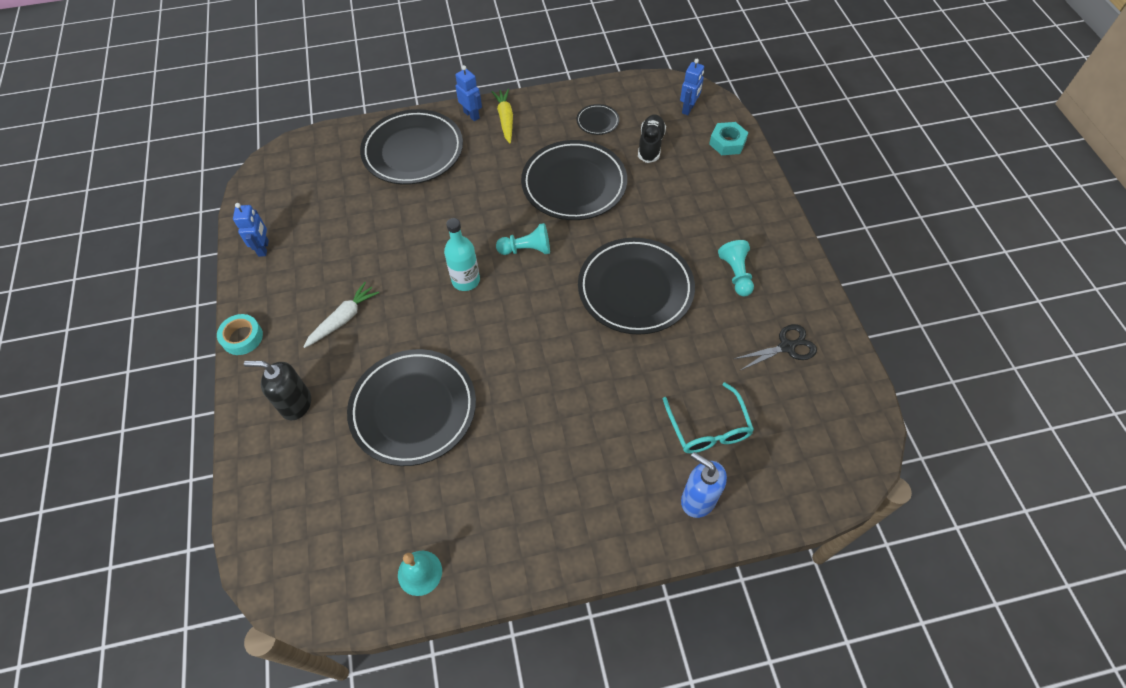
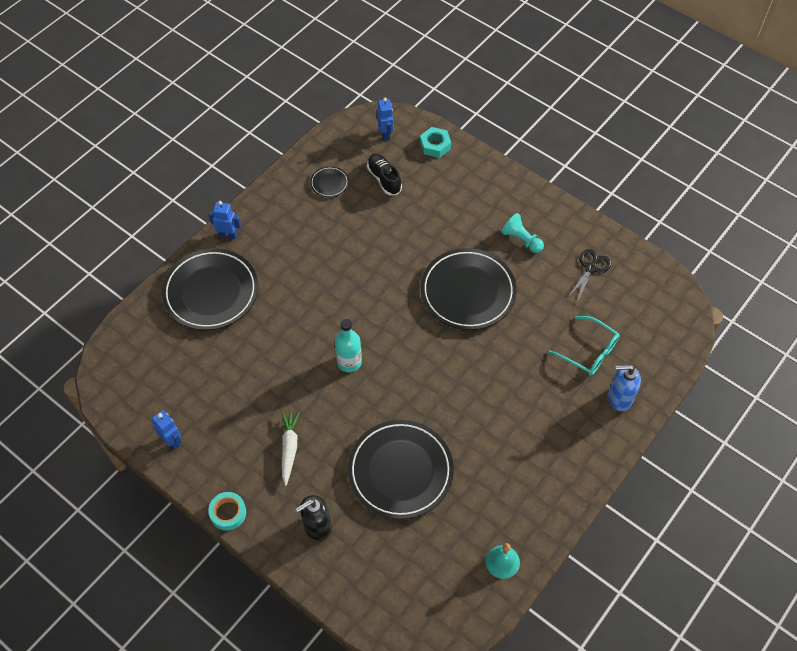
camera: 40 degrees left, 0 degrees up
(505, 119) = (258, 223): yellow carrot -> none
(526, 249) = (370, 312): turquoise pawn -> none
(574, 184) = (357, 242): black plate -> none

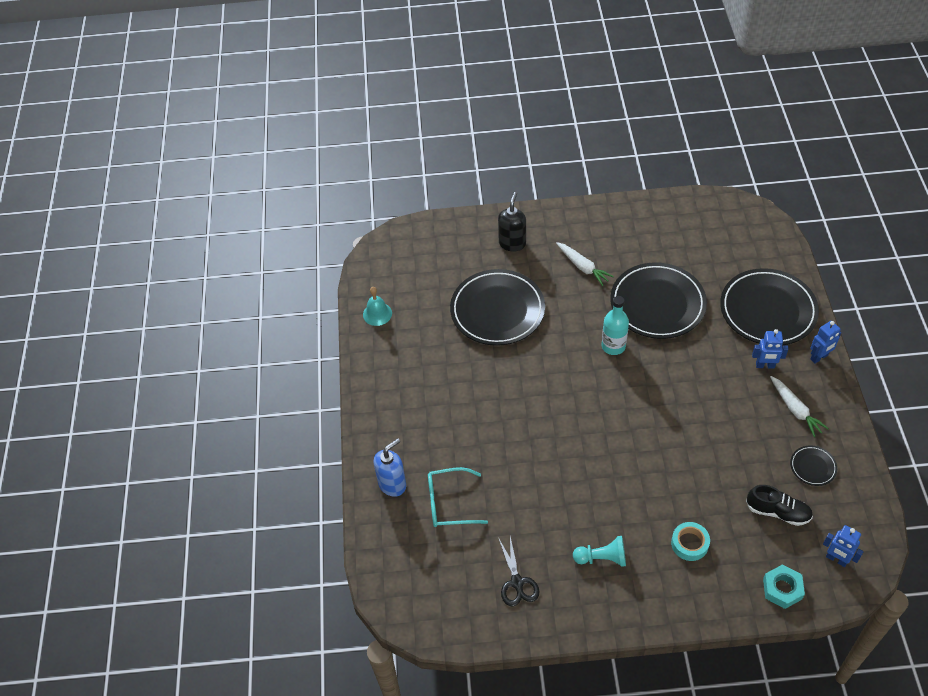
camera: 140 degrees right, 5 degrees down
(172, 441) = (657, 214): blue robot -> blue robot (765, 365)
(228, 513) = (573, 209): turquoise tape -> turquoise tape (689, 543)
(291, 219) = (795, 409): none -> white carrot
(468, 292) = (592, 471): black plate -> black plate (657, 304)

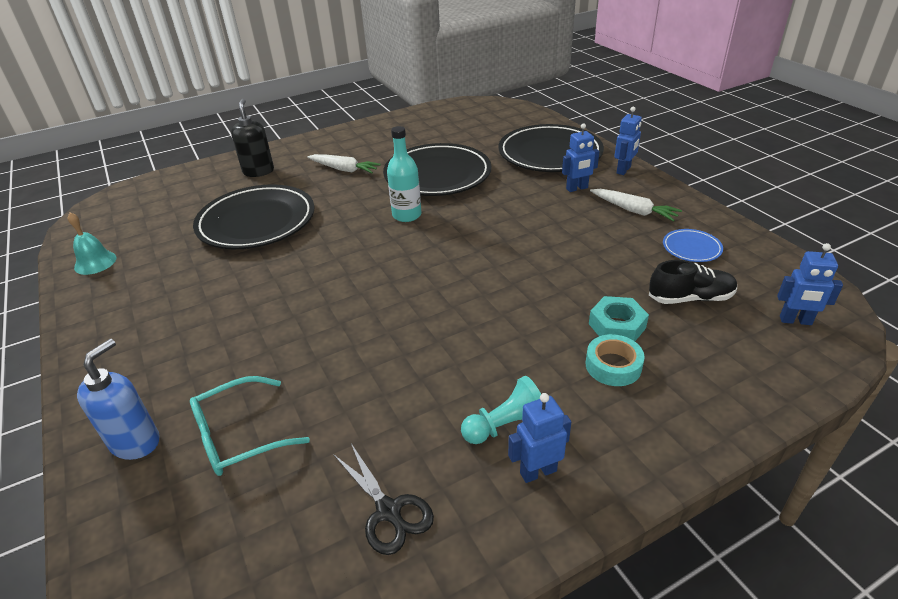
camera: 25 degrees left, 15 degrees down
(606, 593) = (538, 471): none -> blue robot
(782, 589) = (765, 374): turquoise nut -> turquoise nut (617, 326)
(813, 467) = (691, 248): black plate -> blue plate

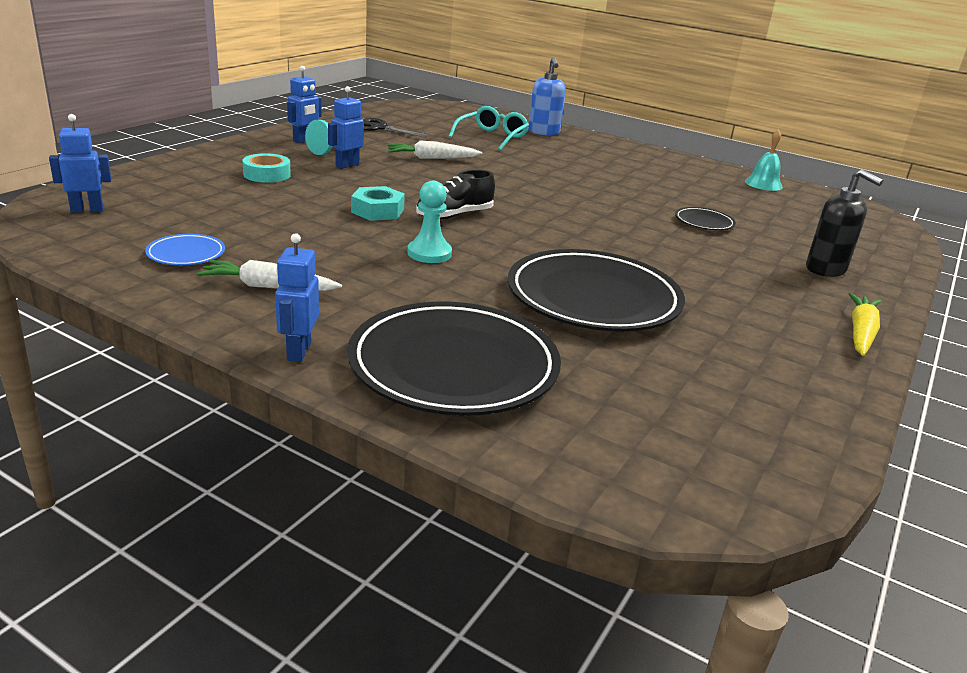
camera: 145 degrees right, 10 degrees down
(256, 222) = (704, 222): black plate -> black plate, size x0.43
(324, 138) = (860, 333): none -> yellow carrot
(344, 169) = (730, 287): white carrot -> white carrot (432, 158)
(407, 215) = (560, 246): turquoise bottle -> none
(510, 222) = (429, 253): none -> turquoise pawn
(577, 188) = (367, 307): blue robot -> blue robot (347, 165)
(617, 326) = (268, 192): turquoise nut -> turquoise nut (377, 211)
(690, 298) = (195, 214): black shoe -> black shoe (454, 215)

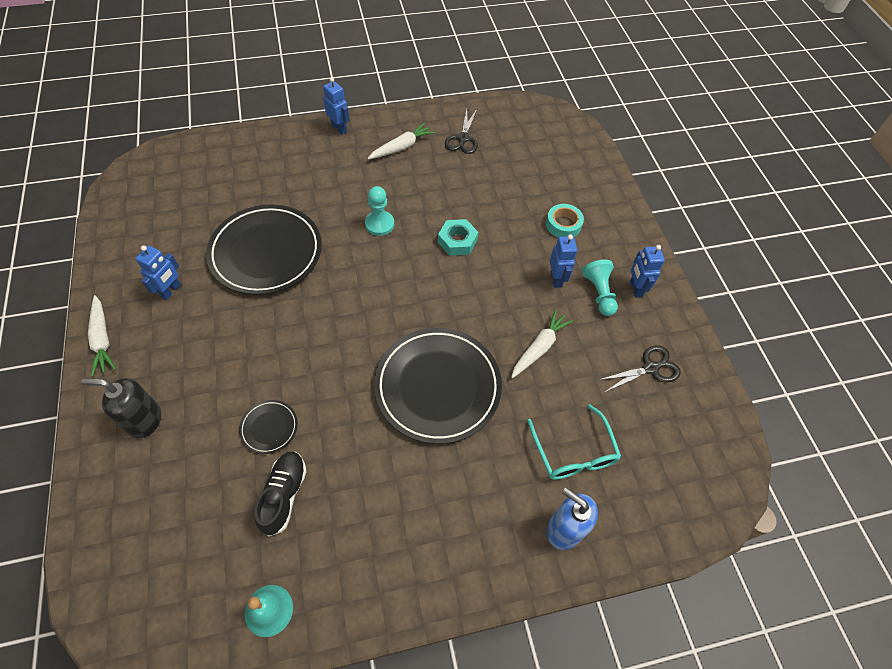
camera: 135 degrees right, 30 degrees up
(87, 210) = (550, 130): blue robot -> blue robot (171, 291)
(186, 254) = (463, 139): blue plate -> black scissors
(454, 215) = (418, 274): black shoe -> black shoe (284, 495)
(454, 366) = (279, 161): black plate -> black plate (438, 387)
(860, 333) = (102, 339): yellow carrot -> white carrot

